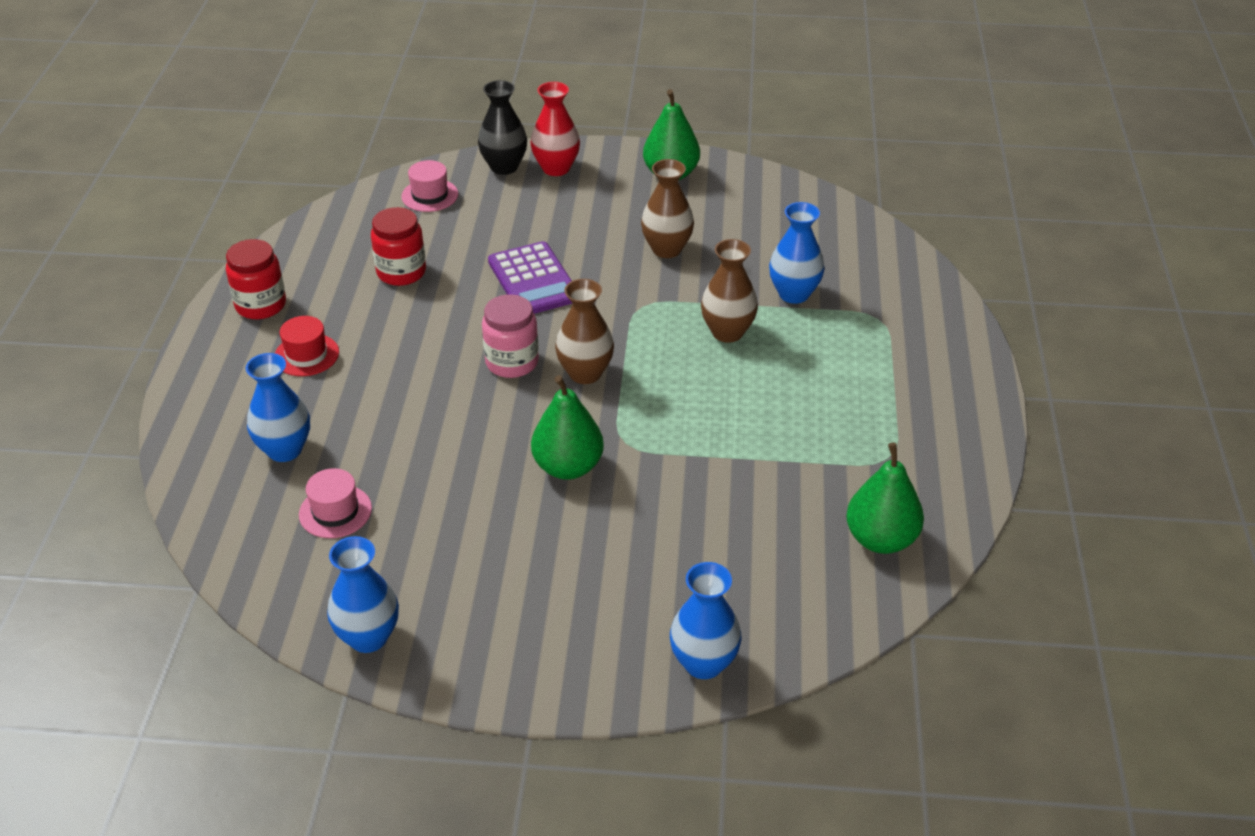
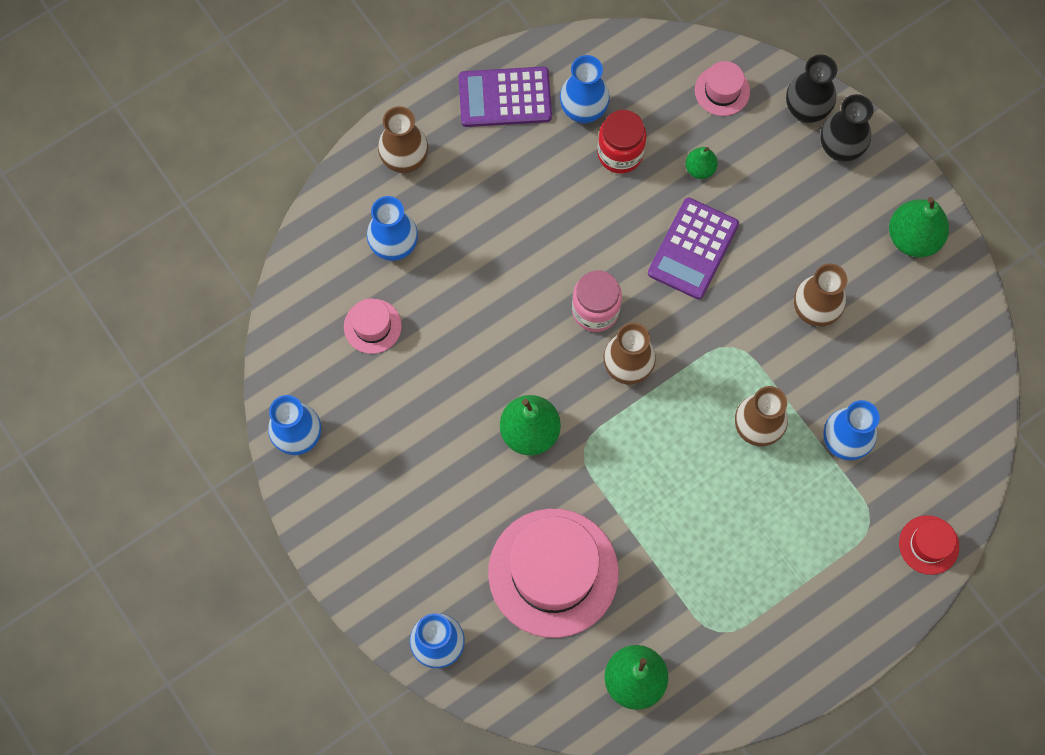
camera: 50 degrees right, 30 degrees up
(221, 395) = (405, 160): none -> brown vase
(261, 305) = (505, 97): red jar -> purple calculator
(306, 355) = (485, 174): red hat -> red hat (928, 545)
(338, 271) = (583, 111): none -> blue vase
(474, 240) = (700, 169): none -> green pear
(556, 168) = (840, 148): red vase -> black vase
(718, 532) = (553, 572): none -> pink hat

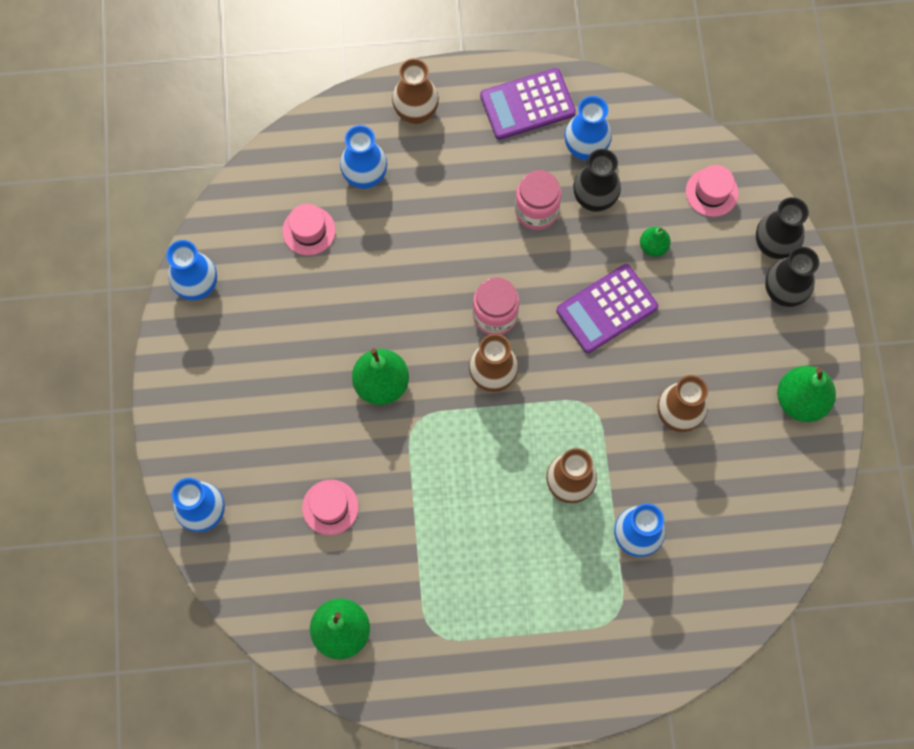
camera: 30 degrees right, 0 degrees up
(505, 97) = (527, 104): purple calculator -> purple calculator turned 45 degrees counterclockwise
(553, 572) = (330, 507): pink hat -> pink hat, size x0.46
(574, 193) = (536, 211): none -> pink jar
(620, 153) = (594, 199): red jar -> black vase
(928, 545) = (655, 663): red hat -> none

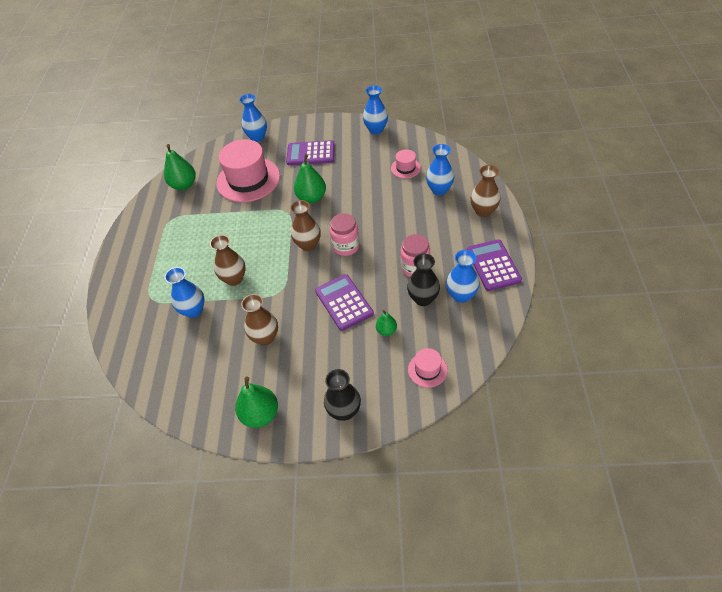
camera: 100 degrees right, 20 degrees down
(260, 400) = (310, 153): none -> purple calculator
(330, 507) = (248, 179): pink hat -> pink hat, size x2.16
(773, 245) = (382, 408): black vase -> none

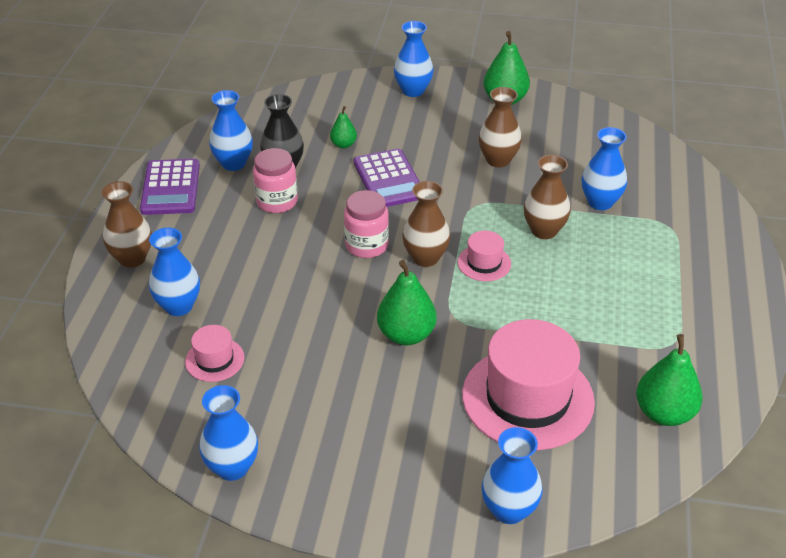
camera: 175 degrees left, 10 degrees down
(310, 153) = (391, 434): purple calculator -> none
(344, 411) = (413, 90): black vase -> blue vase
(427, 370) = (311, 107): pink hat -> pink hat (484, 263)

